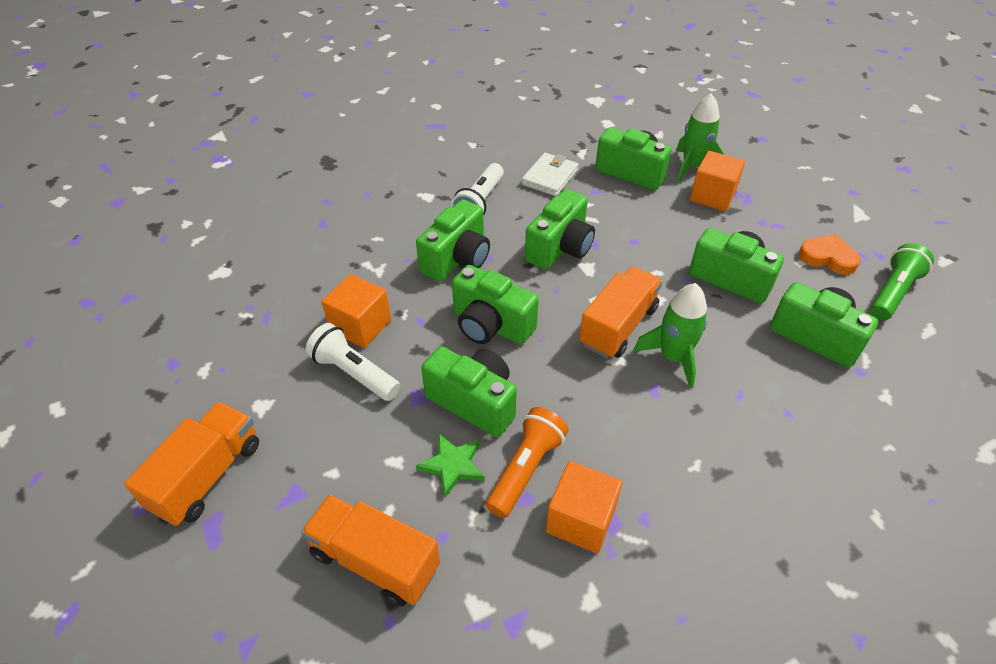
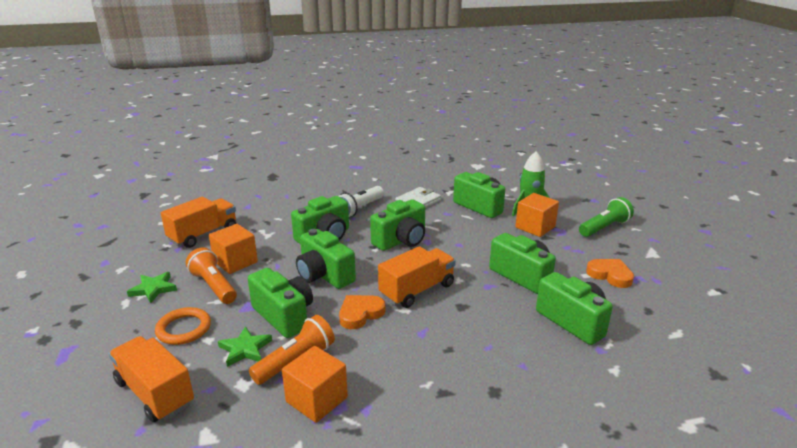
camera: 15 degrees right, 20 degrees down
(207, 476) = (82, 324): orange truck -> orange truck (203, 234)
(272, 395) = (153, 289): none -> green star
(354, 373) = (213, 286): white flashlight -> orange flashlight
(354, 452) = (184, 329): none -> orange ring
(567, 378) = (360, 314): none -> orange heart
(673, 357) = (448, 315): green rocket -> none
(892, 292) = (655, 304): green flashlight -> green flashlight (604, 227)

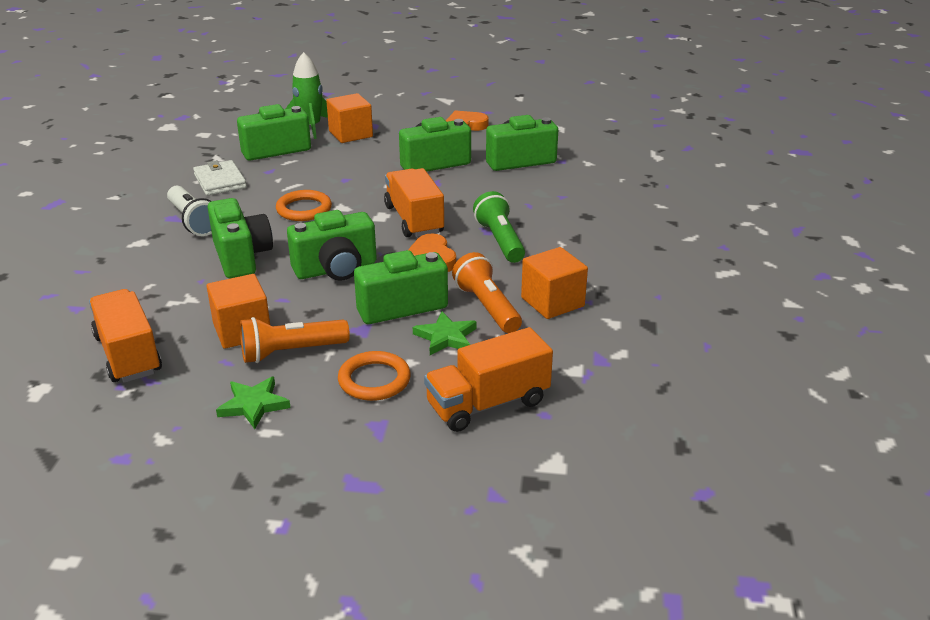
camera: 70 degrees left, 5 degrees up
(401, 240) = (304, 209): green camera -> orange ring
(604, 227) = (384, 105): green flashlight -> green flashlight (500, 240)

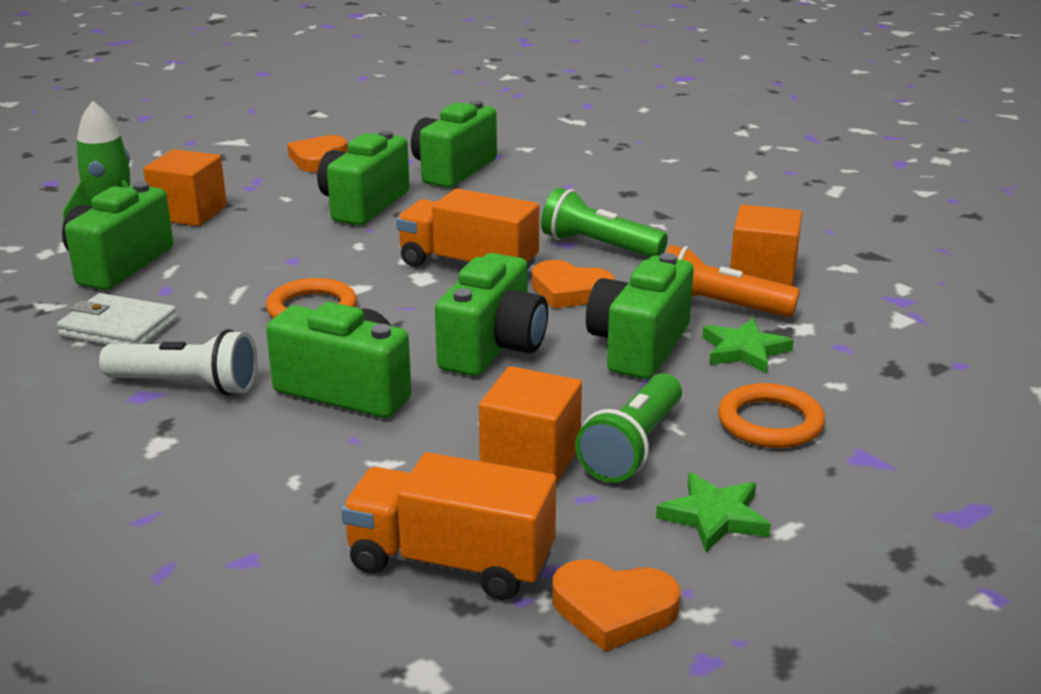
camera: 45 degrees left, 5 degrees down
(137, 414) = (613, 610): none -> orange heart
(291, 352) = (633, 447): orange flashlight -> green flashlight
(487, 403) = (903, 383): orange truck -> none

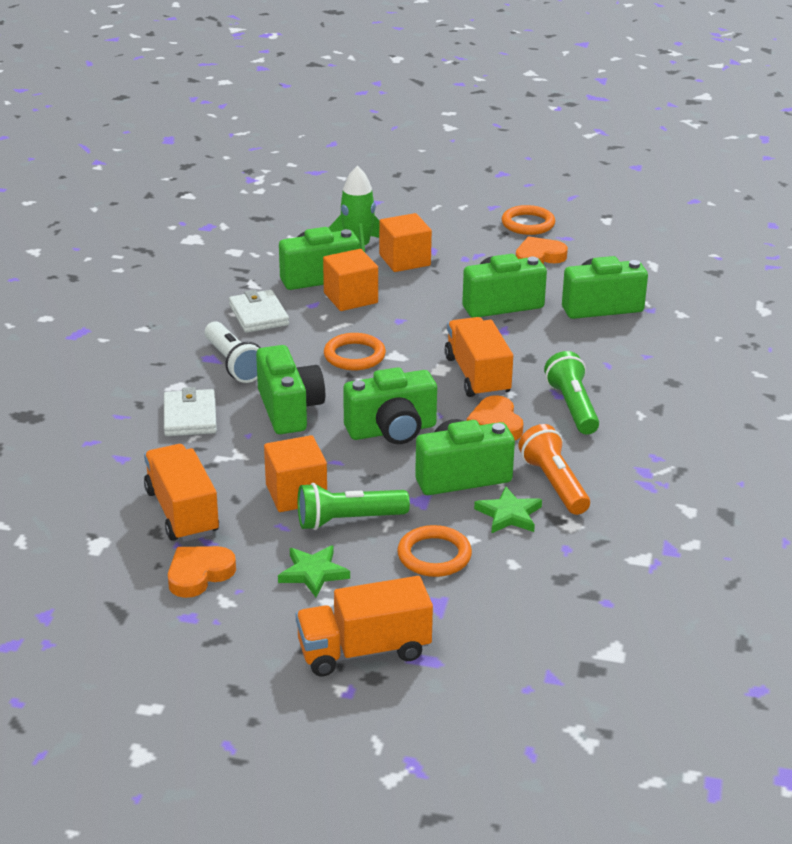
camera: 50 degrees right, 5 degrees up
(244, 464) = (190, 417): none -> white wallet
(253, 141) = (528, 224): none -> orange ring
(613, 610) = (199, 574): orange heart -> orange heart turned 75 degrees clockwise
(762, 275) = (625, 482): orange cube -> orange cube (350, 298)
(917, 548) = (364, 651): none -> orange truck

